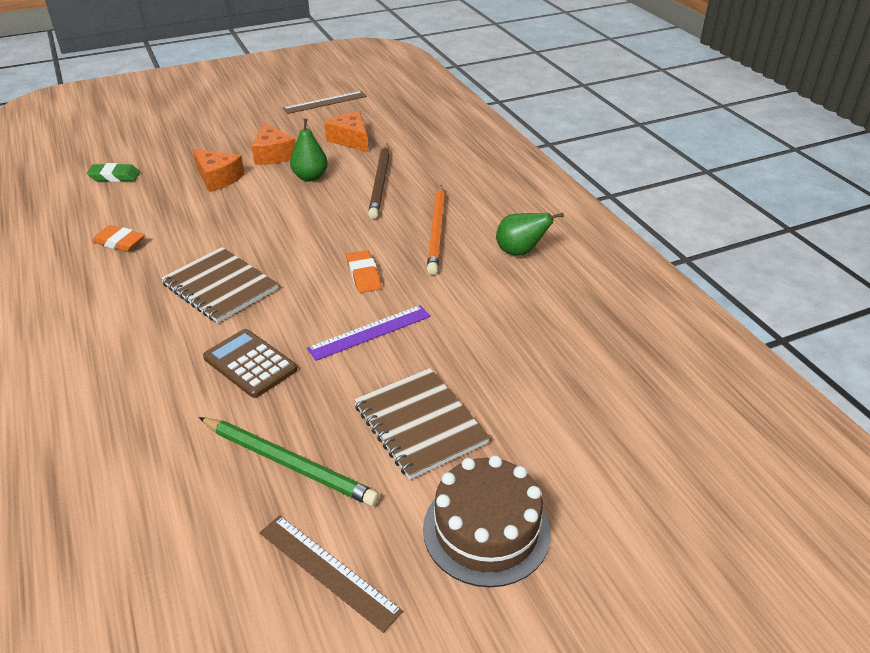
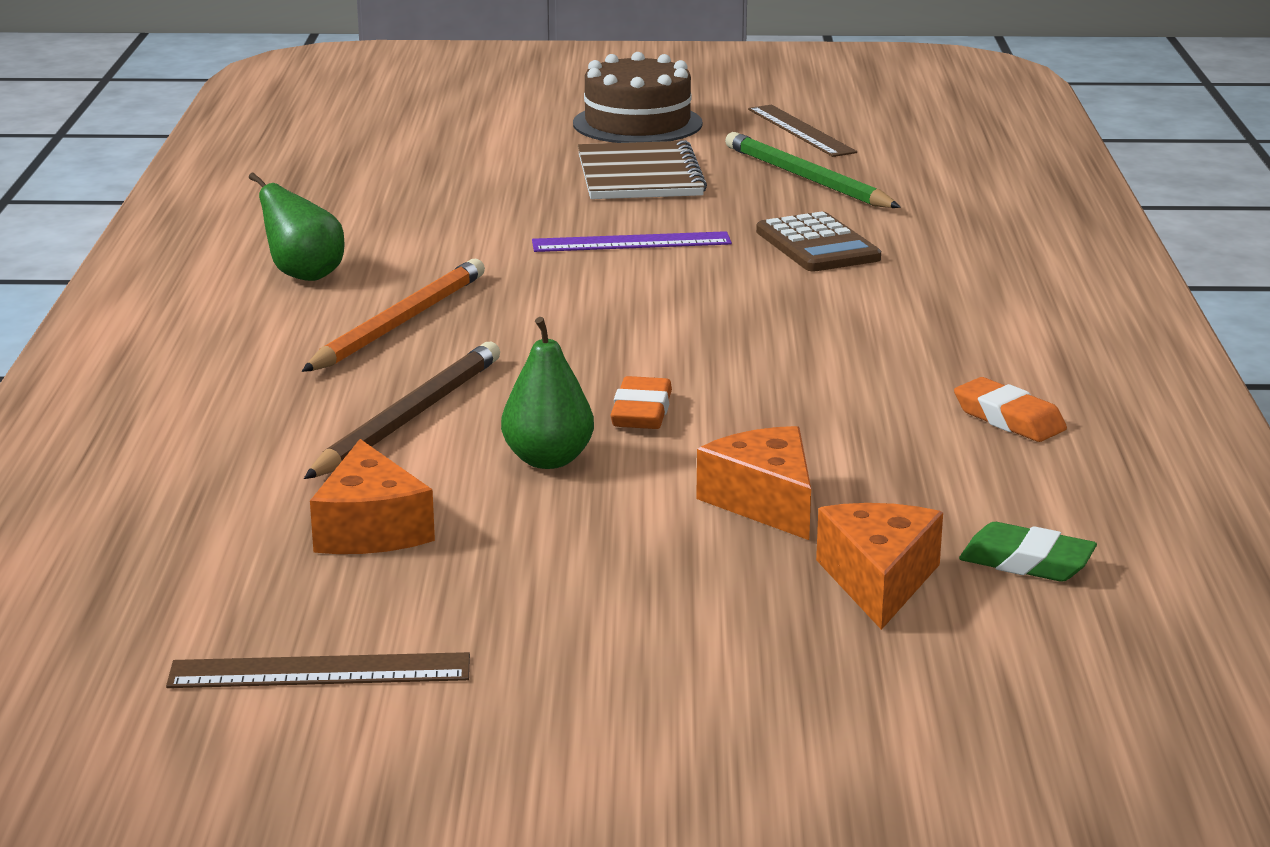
camera: 155 degrees left, 15 degrees down
(220, 287) = (830, 324): brown notebook -> none
(273, 155) = (597, 532): orange cheese -> orange cheese (879, 581)
(364, 275) = (584, 295): orange eraser -> orange eraser (641, 412)

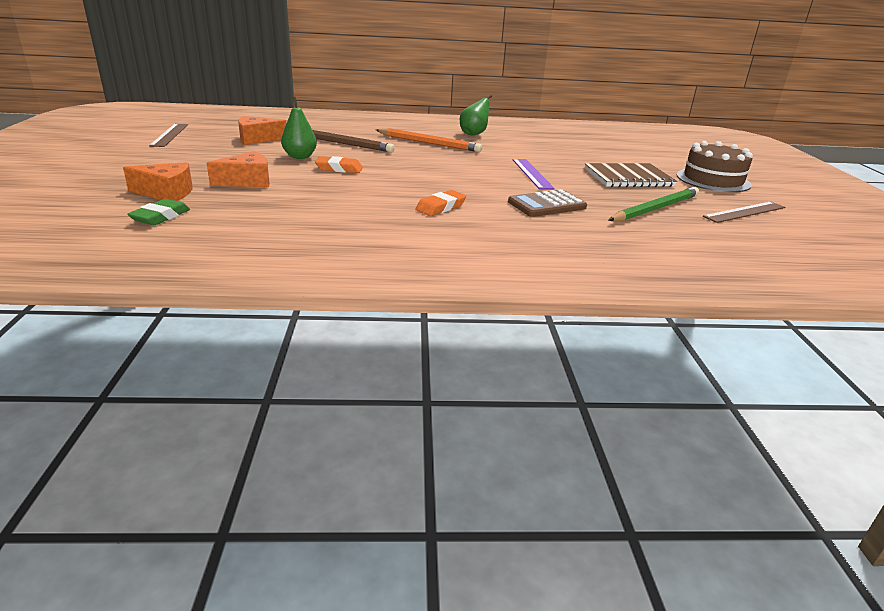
camera: 85 degrees right, 5 degrees up
(1009, 419) = (313, 227): orange eraser -> orange eraser (440, 207)

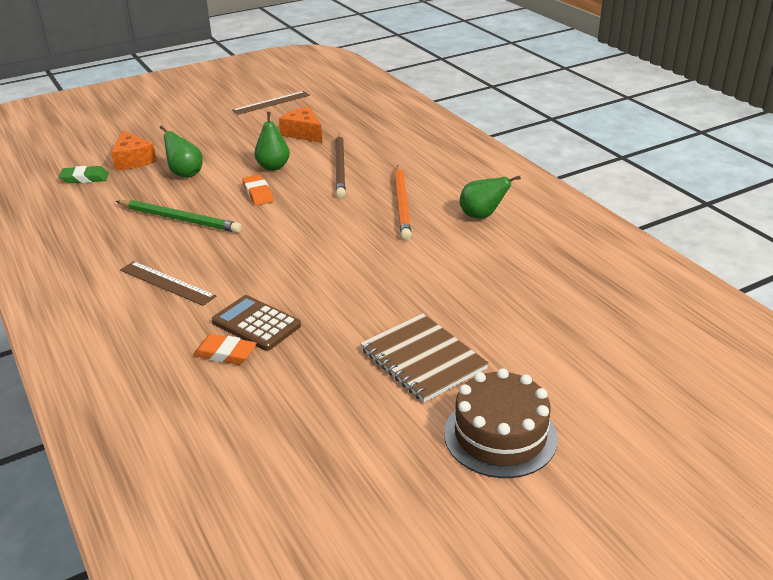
camera: 65 degrees right, 5 degrees up
(247, 181) = (185, 174): orange cheese -> green pear
(440, 207) = (196, 270): orange eraser -> orange eraser (225, 354)
(531, 173) = (360, 290): purple ruler -> none
(655, 208) = (312, 399): green pencil -> green pencil (180, 219)
(744, 212) = (368, 478): brown ruler -> brown ruler (167, 283)

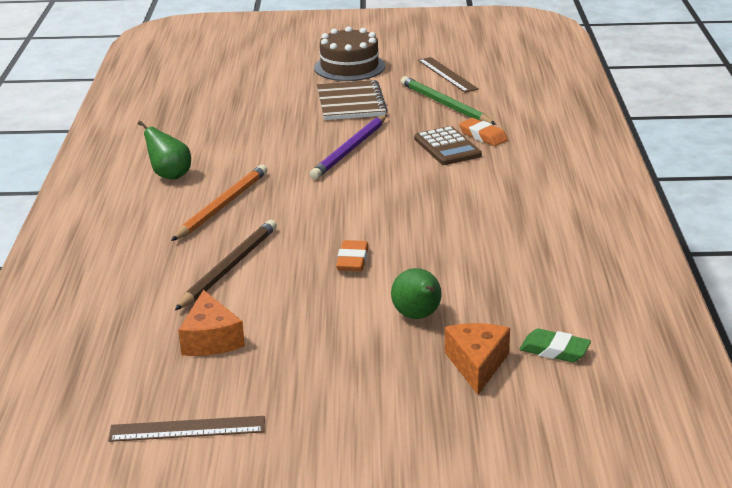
camera: 150 degrees left, 5 degrees down
(167, 283) = (503, 194): brown ruler -> brown ruler (447, 74)
(180, 219) = (459, 253): green pencil -> green pencil (445, 105)
(273, 167) = (303, 293): green pear -> none
(354, 289) = (350, 150): none -> purple pencil

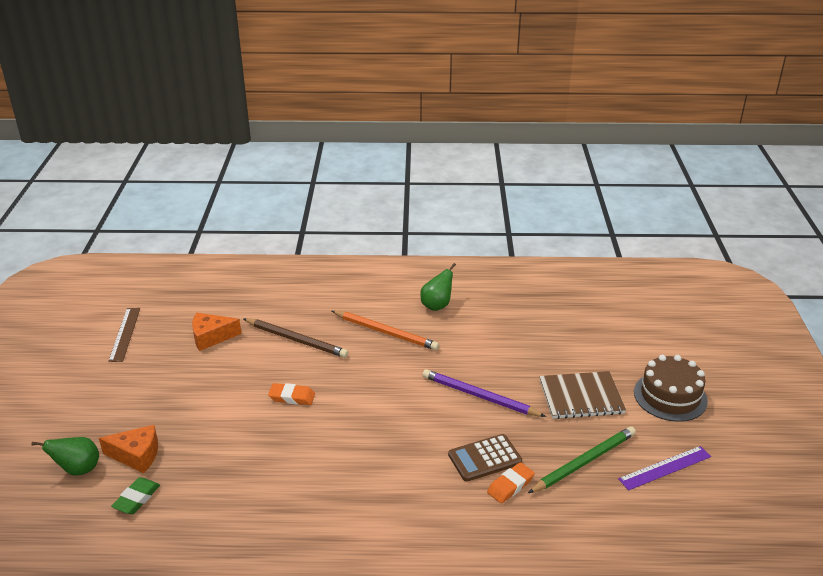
camera: 90 degrees right, 5 degrees up
(418, 316) = (206, 428): green pear -> green pear (78, 469)
(447, 74) = (665, 467): brown ruler -> purple ruler

